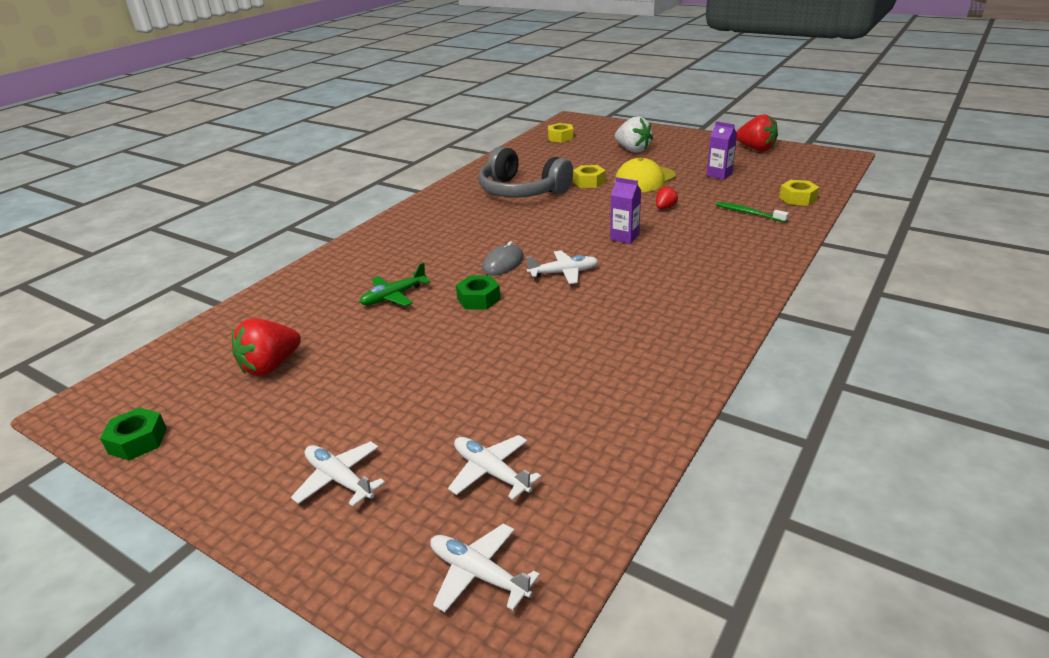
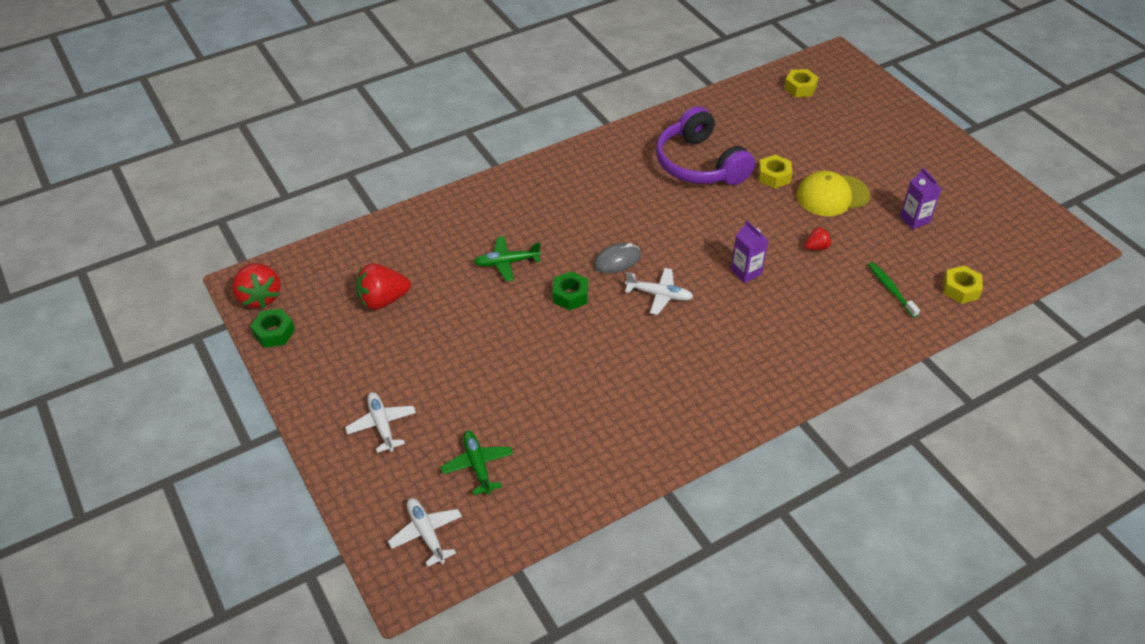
camera: 25 degrees right, 15 degrees up
(491, 472) = (477, 465): white plane -> green plane
(521, 191) = (699, 164): grey headphones -> purple headphones
(632, 150) = (859, 141): white strawberry -> none
(755, 149) = (993, 192): red strawberry -> red strawberry (260, 297)

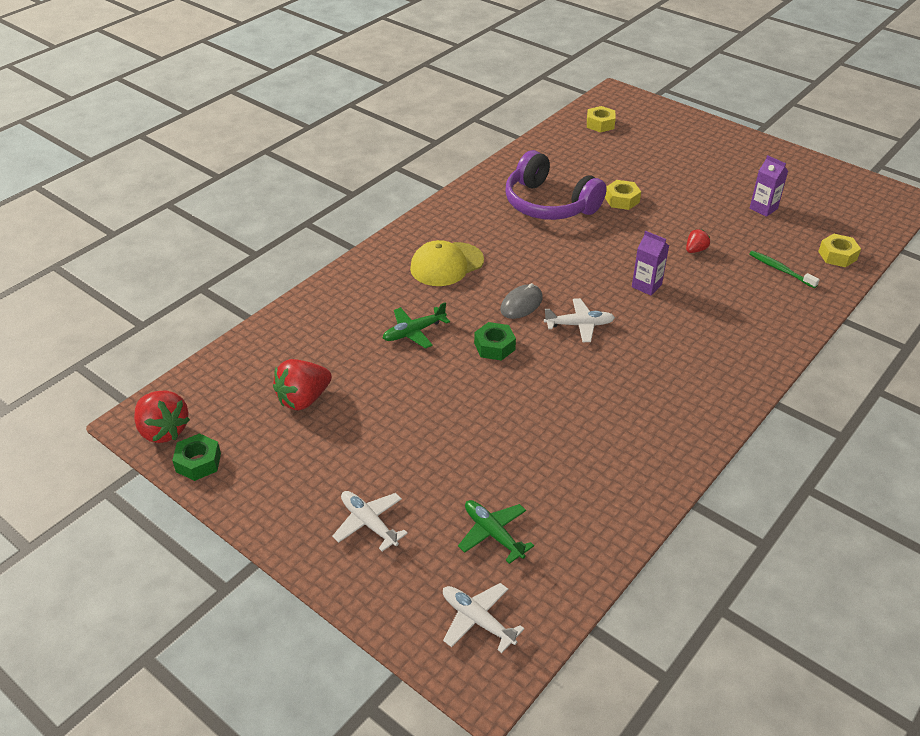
camera: 20 degrees left, 5 degrees down
(832, 195) = (682, 205): yellow cap -> yellow cap (446, 264)

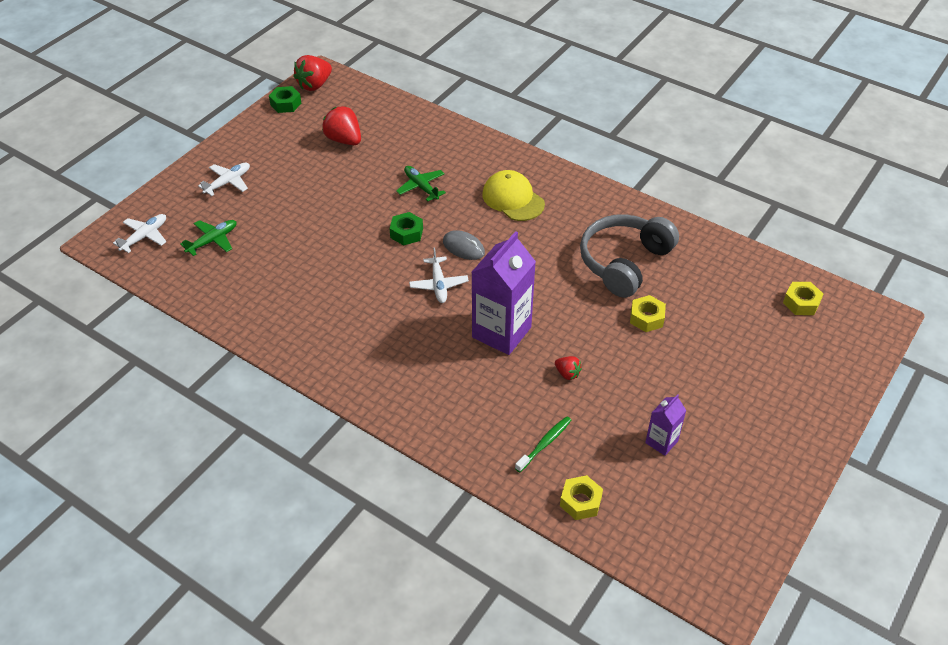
camera: 85 degrees right, 5 degrees up
(549, 204) = (624, 262): purple headphones -> grey headphones
(646, 286) = (501, 332): purple carton -> purple carton, size x1.99

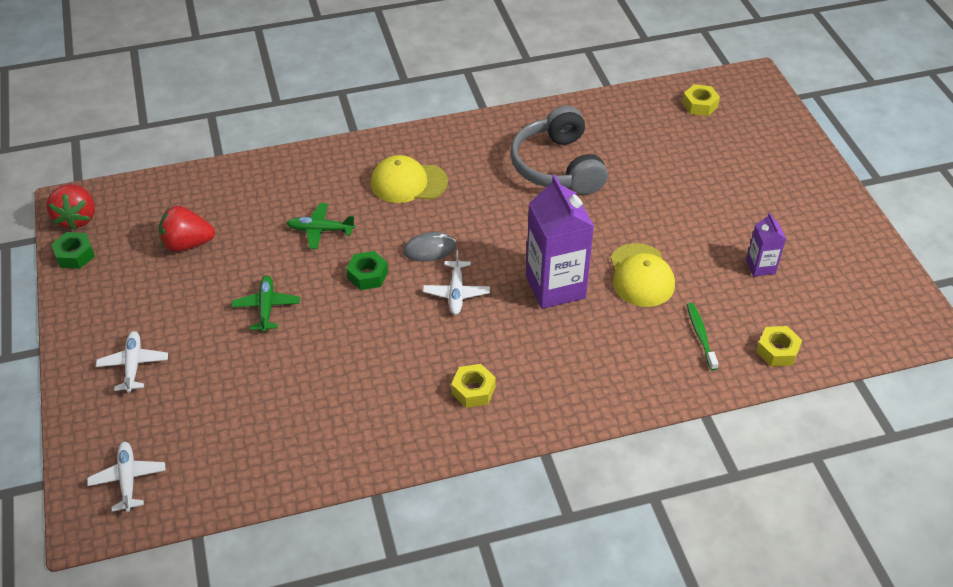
camera: 50 degrees left, 0 degrees up
(213, 240) = (204, 424): green plane -> green plane (266, 307)
(438, 285) = (456, 293): white plane -> white plane turned 60 degrees clockwise
(567, 373) = (641, 275): red strawberry -> yellow cap
(646, 318) = (630, 193): yellow nut -> yellow nut (473, 390)

